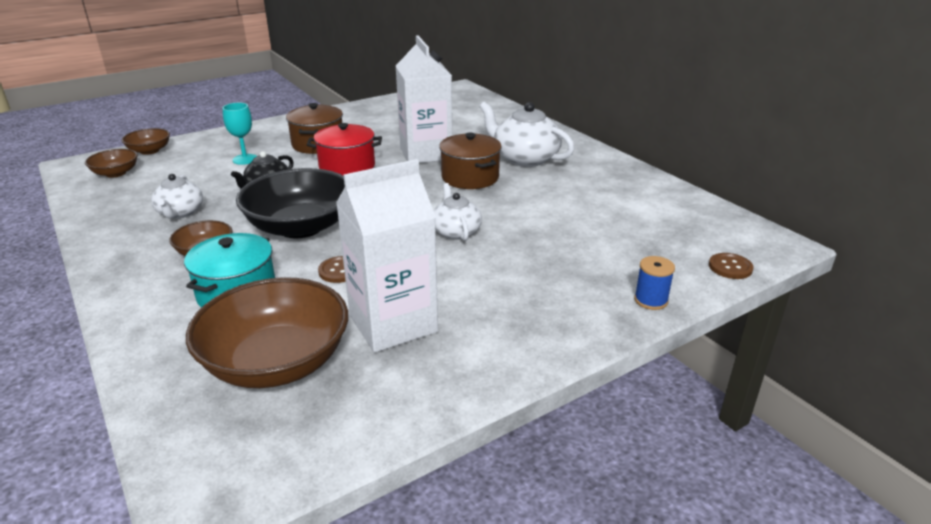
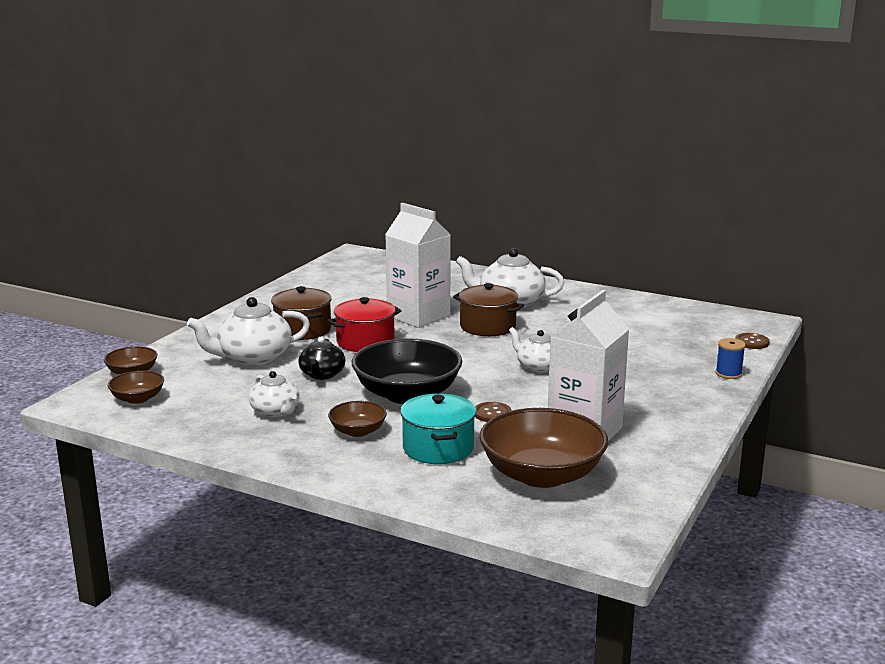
camera: 30 degrees left, 10 degrees down
(245, 159) = (253, 357): turquoise goblet -> white teapot

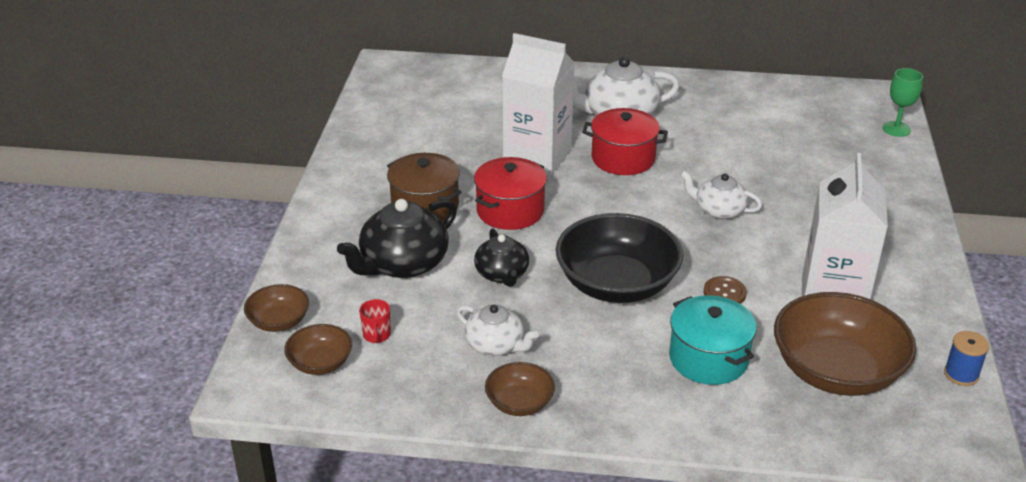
camera: 20 degrees left, 15 degrees up
(193, 391) = (377, 335): none -> red mug
(253, 357) = (403, 264): white teapot -> black teapot
(358, 431) = (607, 354): brown bowl -> brown bowl (519, 403)
(487, 326) = (623, 158): brown pot -> red pot
(728, 374) = (906, 180): blue spool -> blue spool (961, 374)
(752, 342) = (896, 129): brown button -> green goblet

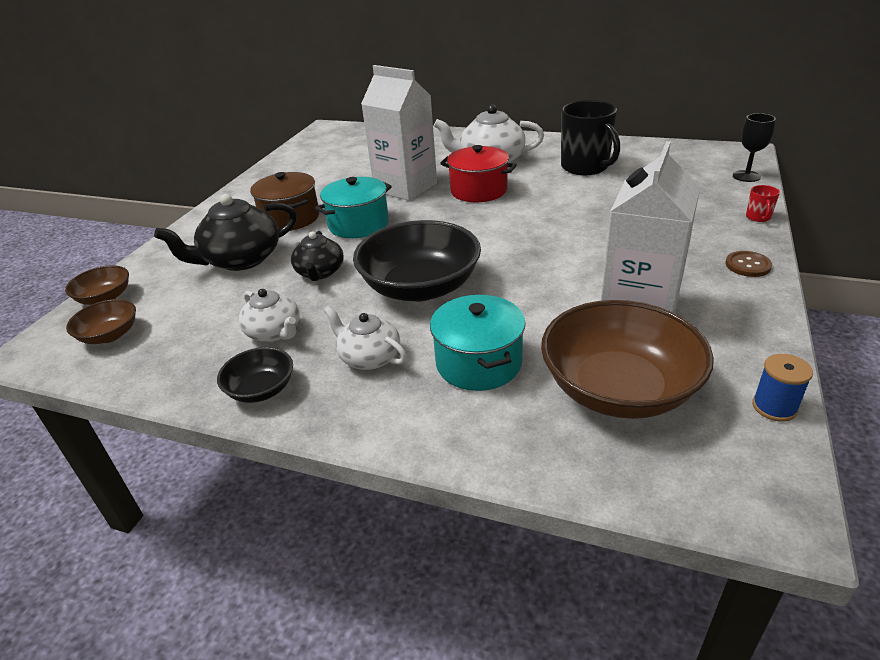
camera: 15 degrees right, 0 degrees up
(377, 335) = (176, 315): red mug -> red mug (758, 217)
(510, 211) = (358, 224): red pot -> turquoise pot
(519, 403) = (261, 389): brown bowl -> black bowl
(719, 210) = (548, 232): white teapot -> white teapot (369, 357)
(724, 293) = (523, 301): brown button -> brown button (748, 265)
(728, 121) = (585, 167): none -> black mug
(896, 129) = (746, 176): green goblet -> black goblet

